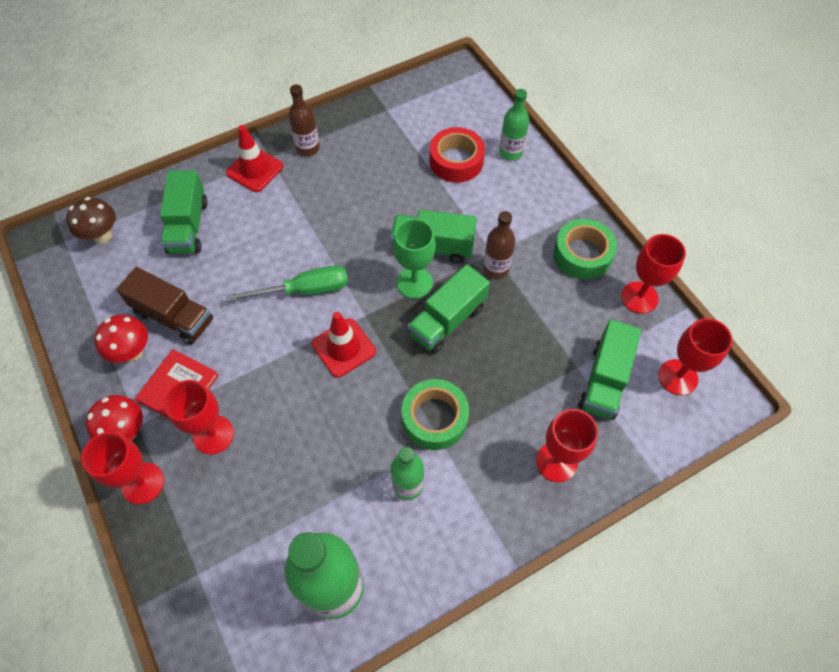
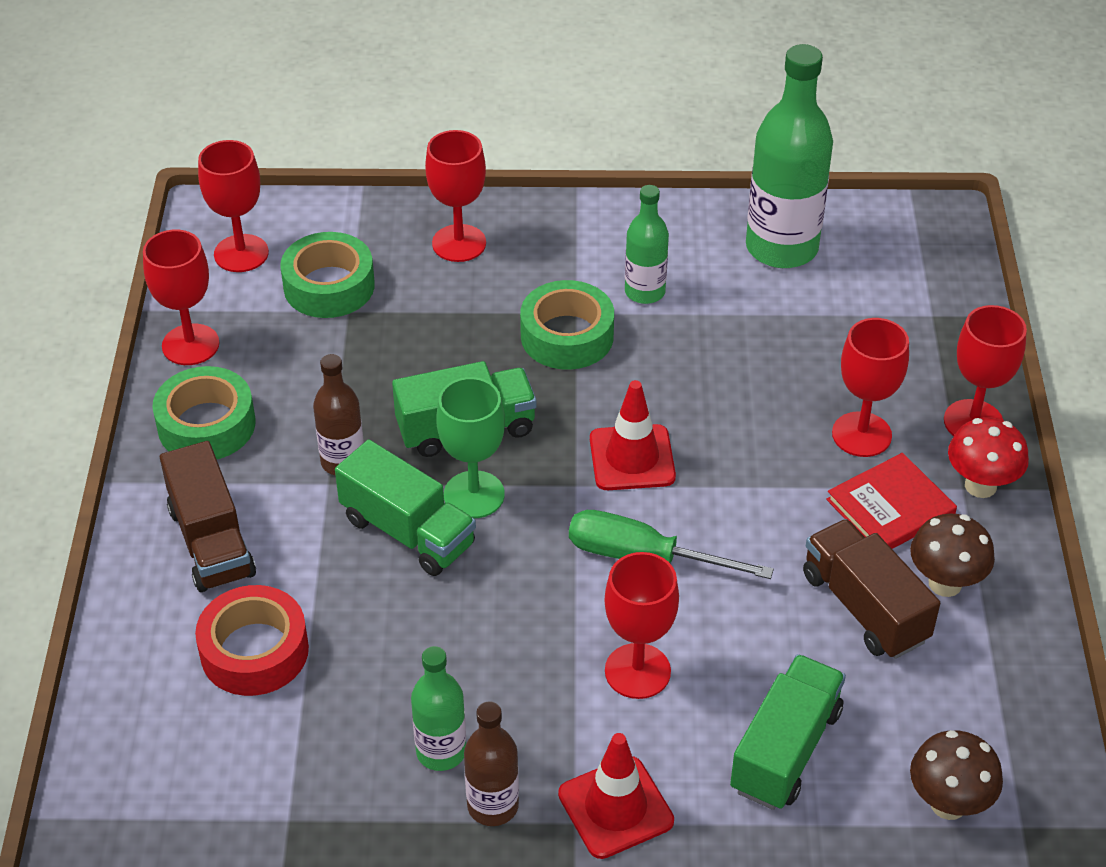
camera: 150 degrees left, 15 degrees down
(132, 352) = (945, 583): red mushroom -> brown mushroom
(276, 230) = (637, 671): none -> red goblet
(511, 152) = (152, 622): green bottle -> green bottle (441, 751)
(520, 198) = (211, 541): none -> brown truck
(604, 380) = (329, 286): green truck -> green tape

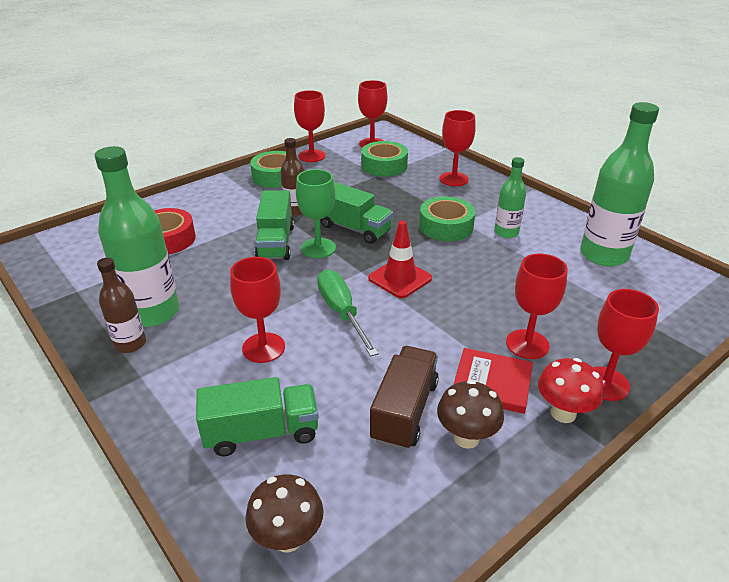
camera: 50 degrees right, 10 degrees down
(211, 541) = (216, 204): brown truck -> none
(441, 751) = (152, 312): green bottle -> green bottle, size x1.83
(615, 807) = (162, 386): red traffic cone -> none

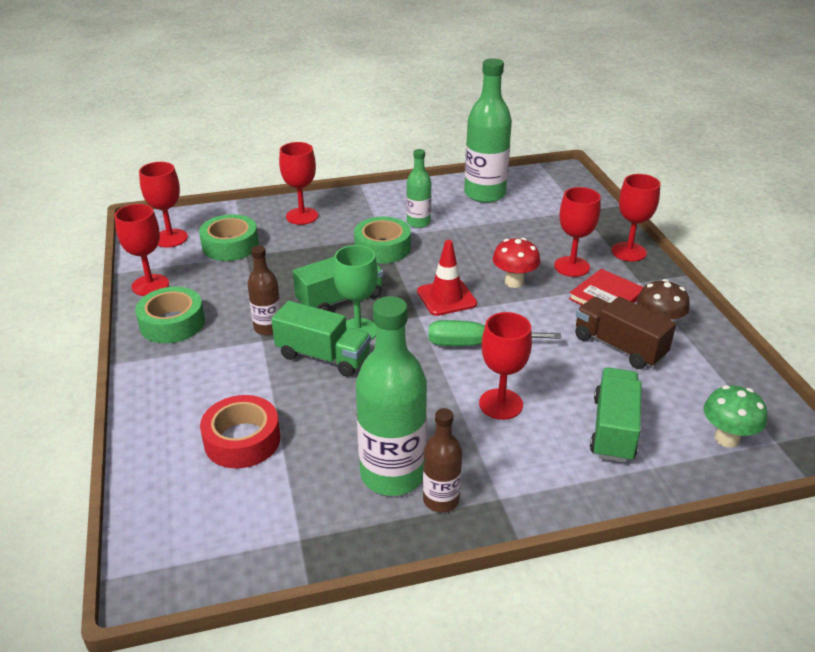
camera: 65 degrees left, 0 degrees up
(288, 538) = (726, 438): brown mushroom -> green mushroom
(563, 413) = (649, 279): red mushroom -> red mushroom (514, 282)

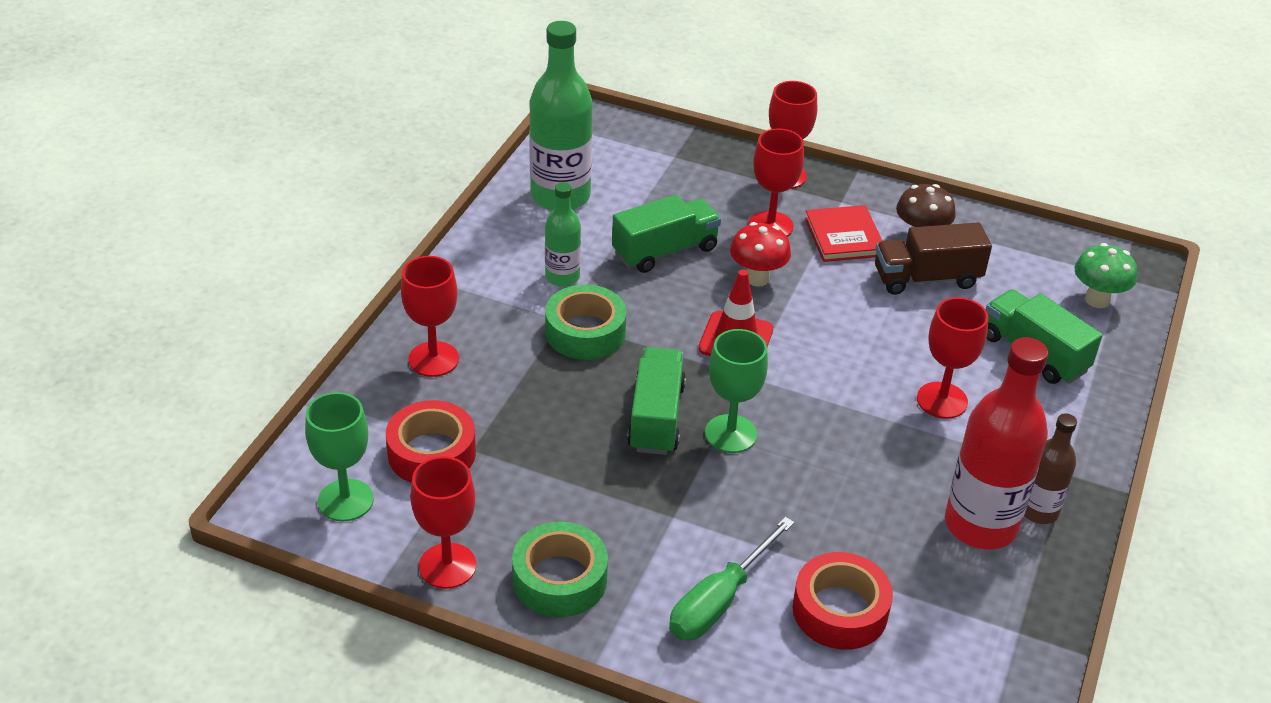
camera: 55 degrees left, 5 degrees up
(170, 238) = (345, 500): red goblet -> green goblet
(230, 245) = (431, 453): green tape -> red tape
(268, 328) = (653, 501): brown bottle -> none
(323, 356) = (752, 482): green truck -> green truck (665, 251)
(392, 474) = (980, 525): green bottle -> red bottle
(476, 344) = (836, 364): green screwdriver -> green screwdriver (719, 601)

